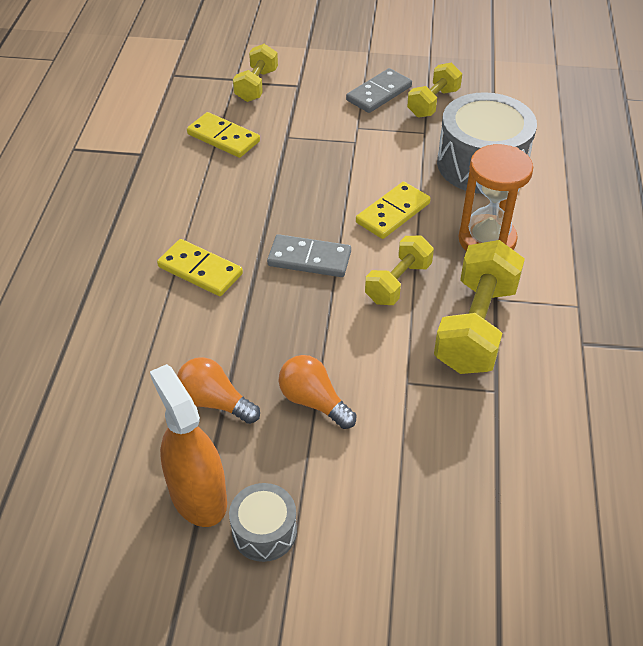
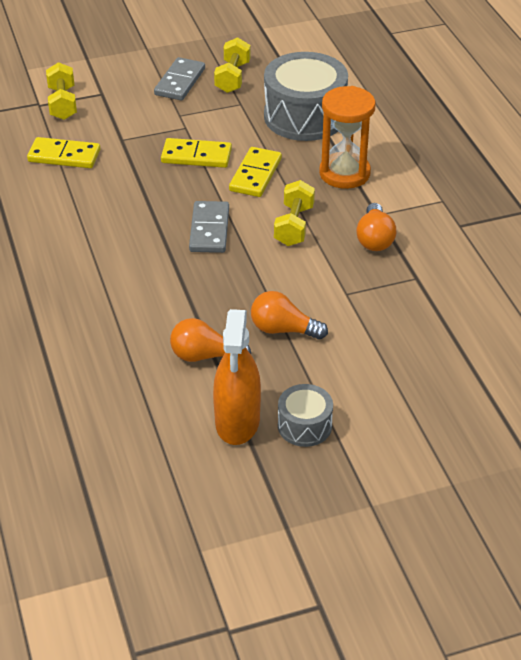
camera: 25 degrees left, 5 degrees down
(198, 496) = (237, 421): orange spray bottle -> orange spray bottle turned 120 degrees counterclockwise
(200, 270) = (122, 266): yellow domino -> yellow domino (196, 156)
(309, 259) = (209, 230): grey domino -> grey domino turned 75 degrees counterclockwise
(476, 327) = (374, 239): yellow dumbbell -> orange light bulb

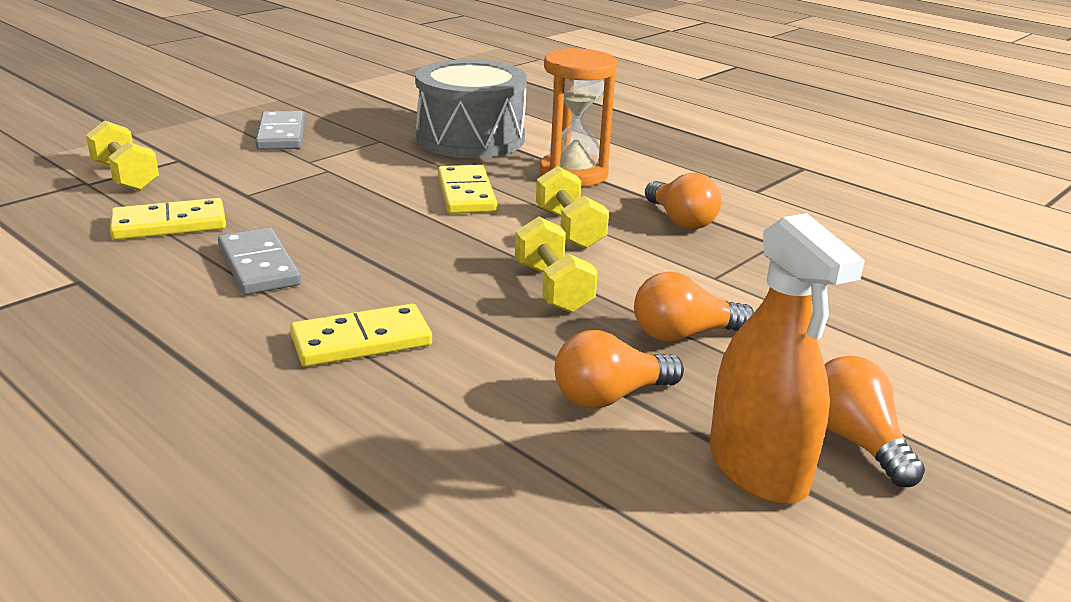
camera: 30 degrees left, 15 degrees down
(196, 156) = (369, 191): yellow domino -> yellow domino (361, 341)
(209, 230) = (461, 255): grey domino -> grey domino (258, 266)
(232, 77) = (347, 122): yellow dumbbell -> yellow dumbbell (553, 288)
(304, 426) = (856, 441): grey drum -> orange light bulb

